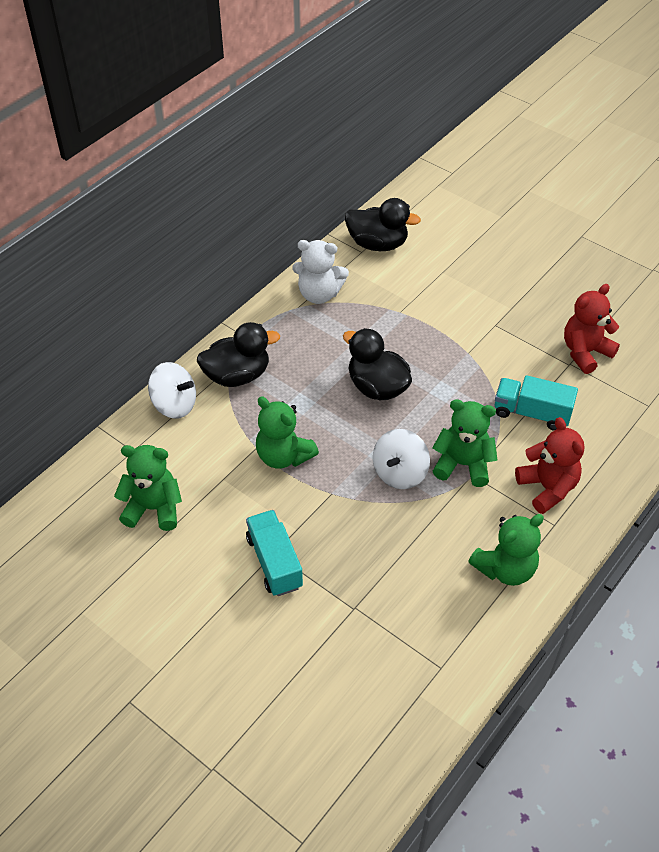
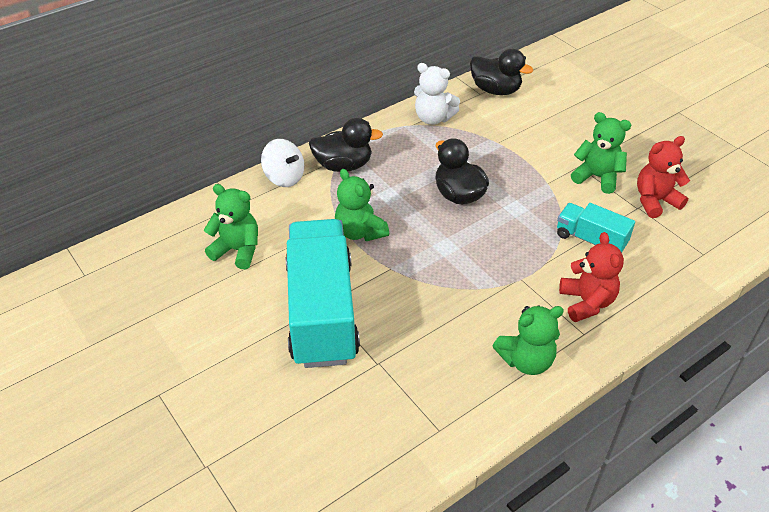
camera: 15 degrees right, 5 degrees down
(274, 562) = (322, 312): turquoise truck -> turquoise truck, size x2.03
(400, 473) = (455, 264): white spinning top -> none
(463, 464) = (514, 268): green teddy bear -> green teddy bear (597, 177)

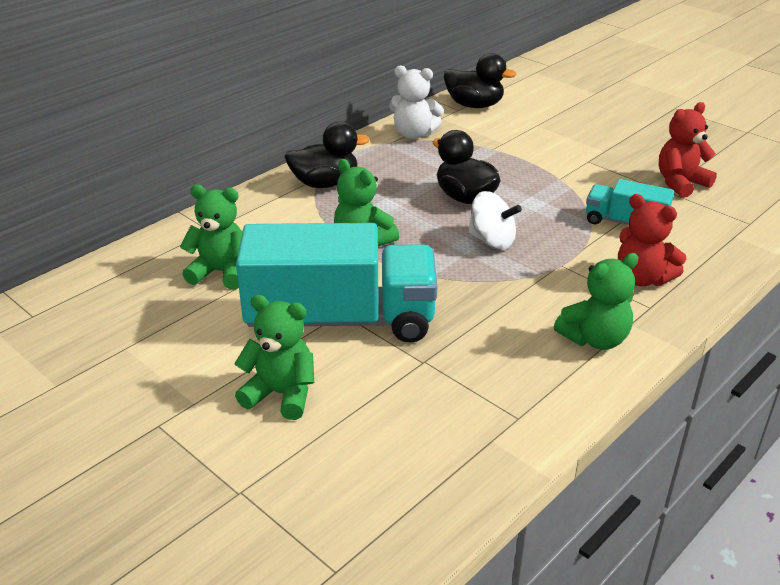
camera: 10 degrees left, 10 degrees down
(284, 177) = (259, 200): white spinning top -> white spinning top (492, 241)
(322, 312) = (340, 320): turquoise truck -> turquoise truck turned 105 degrees clockwise
(586, 302) = (642, 278): red teddy bear -> red teddy bear turned 150 degrees clockwise
(597, 177) = (611, 168): green teddy bear -> green teddy bear (281, 394)

